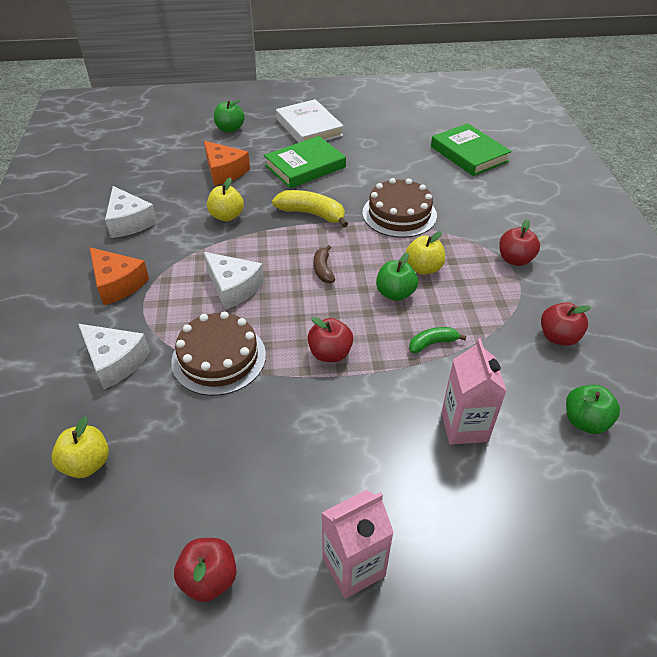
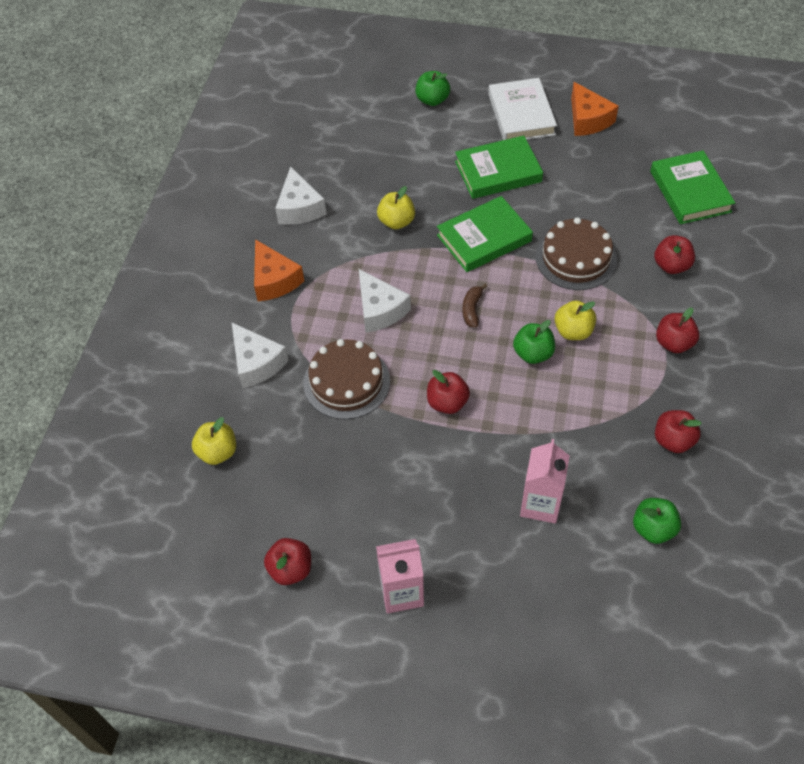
camera: 20 degrees right, 10 degrees up
(224, 171) = (410, 161): orange cheese -> orange cheese (588, 119)
(312, 214) = (484, 238): yellow banana -> green book
(432, 343) = (547, 416): green banana -> none
(481, 205) = (671, 265): none -> red apple

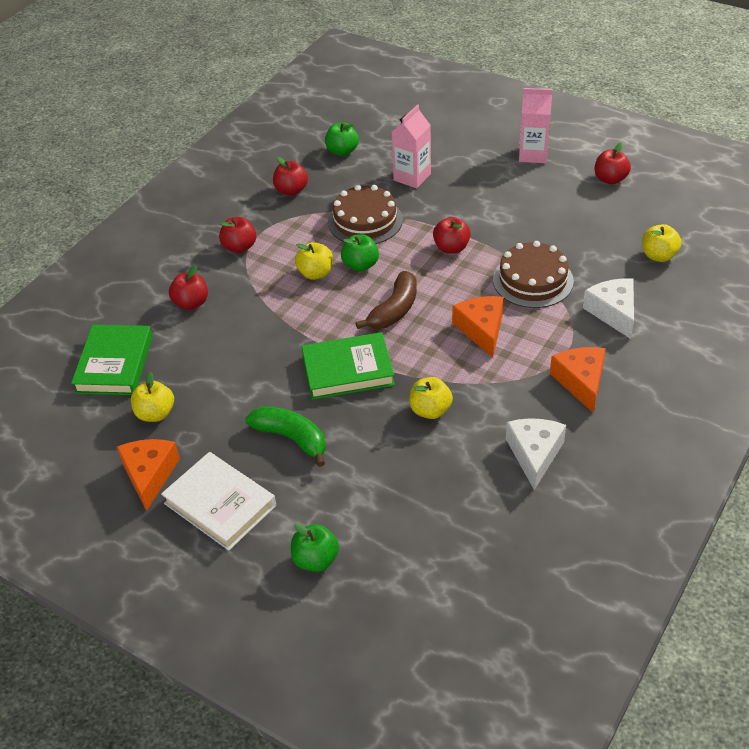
camera: 160 degrees left, 10 degrees down
(379, 310) = (481, 329): white cheese -> orange cheese
(472, 309) = (394, 310): brown banana -> brown banana, size x1.71
(498, 171) = (291, 438): green book -> green banana
(521, 114) = (220, 504): white book -> white book turned 60 degrees counterclockwise
(576, 258) = (271, 330): brown cake -> brown cake (365, 221)
(620, 162) = (155, 413): none -> yellow apple

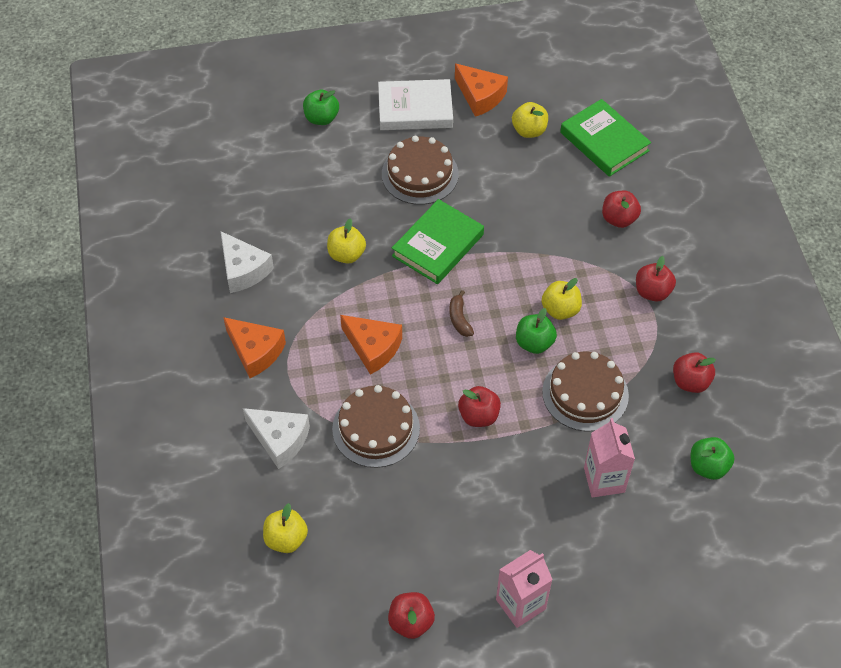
camera: 135 degrees right, 10 degrees up
(291, 438) = (420, 174): green banana -> brown cake
(394, 310) = (459, 319): brown banana -> brown banana, size x0.59

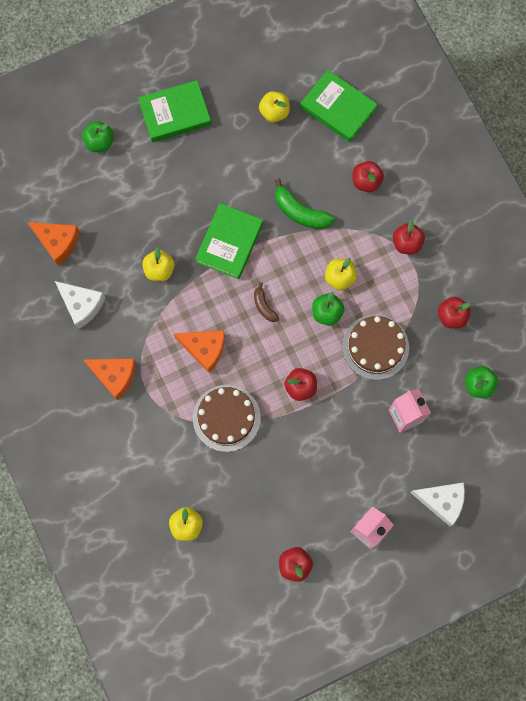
camera: 15 degrees left, 20 degrees up
(280, 439) = (157, 446): white cheese -> white cheese (442, 501)
(415, 109) = (175, 113): white book -> green book
(420, 174) = (196, 178): brown cake -> none
(480, 96) = (225, 87): orange cheese -> orange cheese (57, 242)
(531, 233) = (300, 212): none -> green banana

